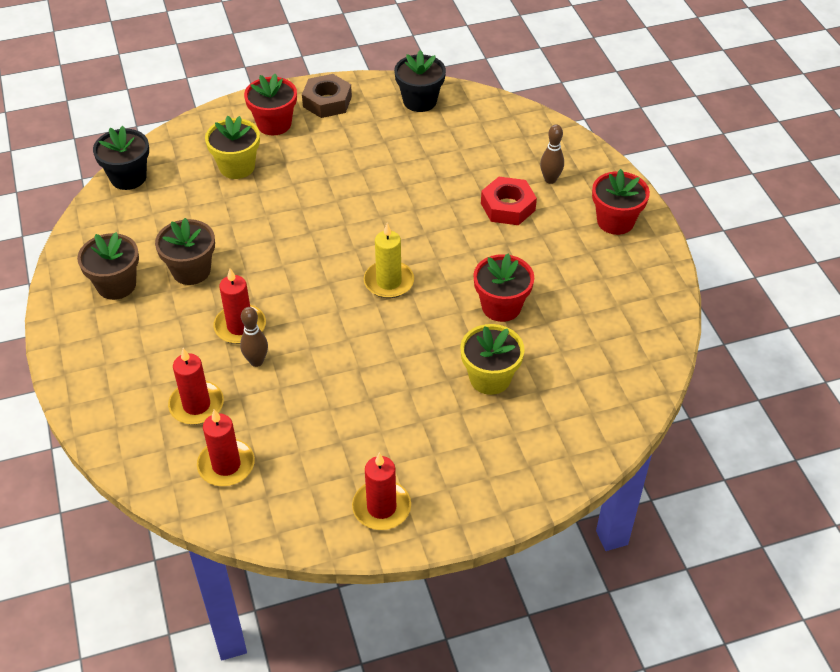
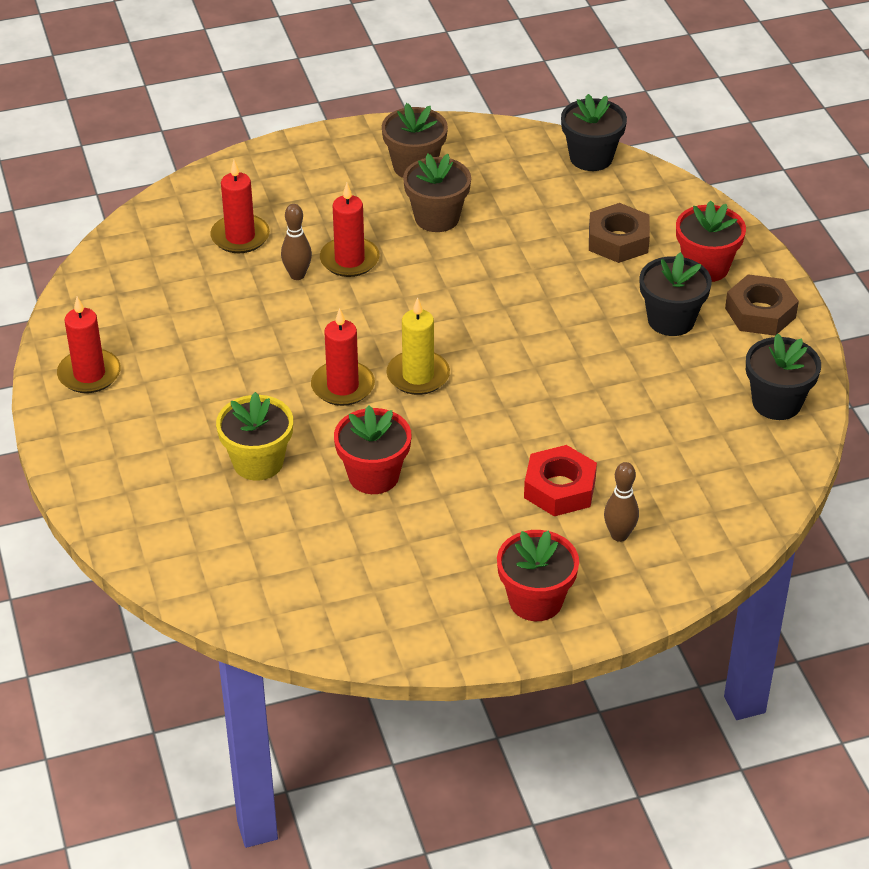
camera: 90 degrees right, 5 degrees down
(226, 465) = (160, 262): red candle -> red candle (343, 386)
(237, 167) = (618, 240): yellow flower pot -> brown nut
(332, 144) = (671, 320): none -> black flower pot

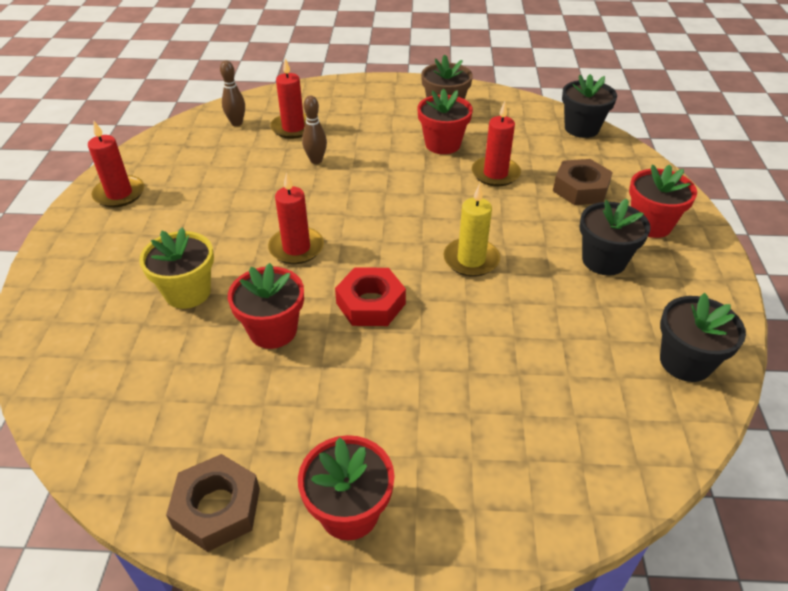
camera: 20 degrees right, 0 degrees up
(349, 260) = (361, 158): red candle -> red candle (495, 174)
(418, 376) = (362, 254): yellow candle -> yellow candle (471, 260)
(437, 218) = (442, 144): brown flower pot -> red flower pot
(559, 488) = (434, 390): red nut -> red nut (370, 303)
(619, 535) = (471, 460): brown bowling pin -> brown bowling pin (237, 123)
(760, 313) = (690, 273): brown nut -> brown nut (217, 508)

